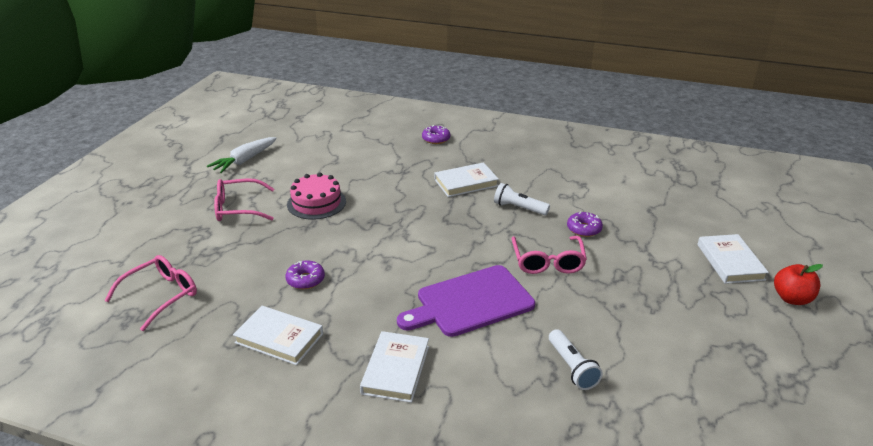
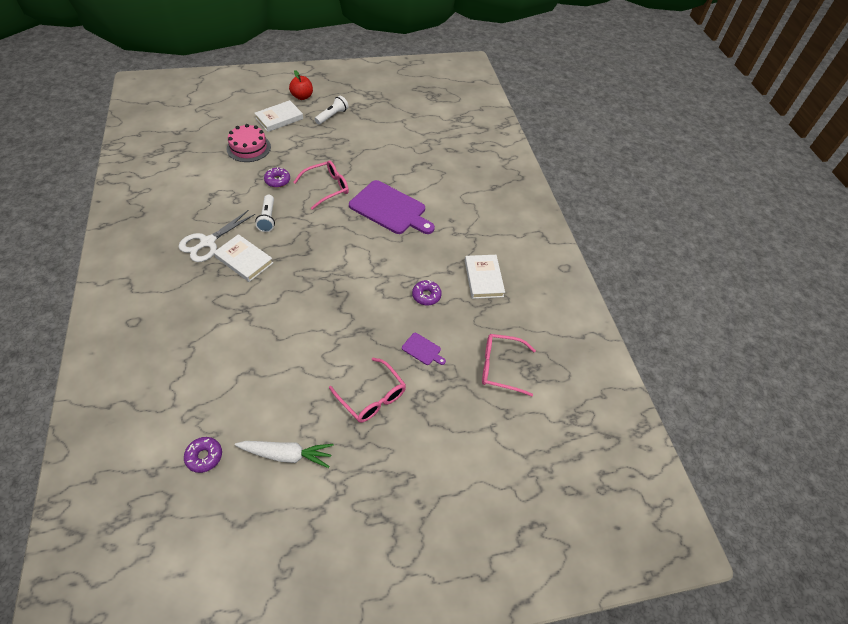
camera: 125 degrees left, 20 degrees up
(246, 252) = (422, 350): none -> purple cutting board
(316, 203) = (330, 344): pink cake -> pink cake (248, 148)
(396, 369) = (464, 219): white book -> none
(436, 139) = (166, 312): purple donut -> purple donut (204, 456)
(507, 169) = (207, 242): none -> white scissors
(572, 367) = (412, 158): white flashlight -> white flashlight (332, 116)

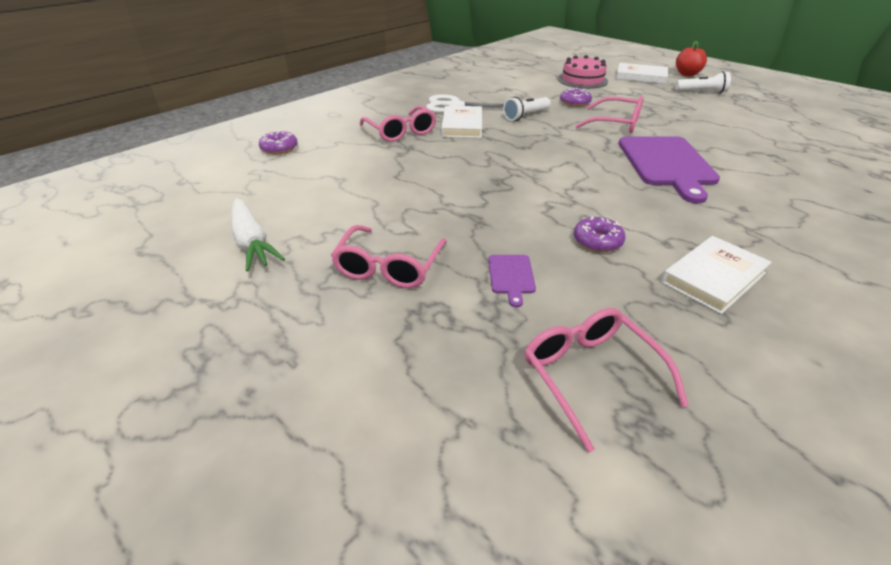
camera: 60 degrees right, 15 degrees down
(204, 456) = (216, 198): purple donut -> purple donut (279, 148)
(215, 299) = (401, 132): none -> pink glasses

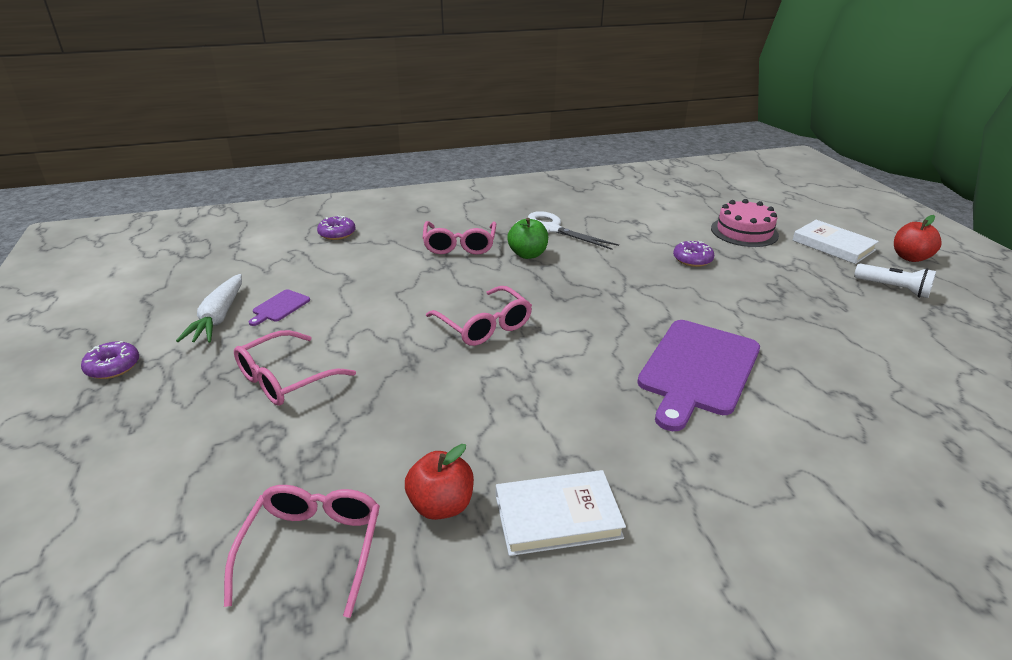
camera: 30 degrees right, 5 degrees down
(462, 125) = (528, 254): white book -> green apple
(511, 276) = (368, 429): purple cutting board -> purple cutting board (279, 307)
(526, 116) = (611, 261): white flashlight -> none
(597, 241) = (493, 428): purple donut -> purple donut (113, 367)
(616, 124) = (706, 300): pink glasses -> pink glasses (484, 326)
(635, 304) = (441, 505): none -> red apple

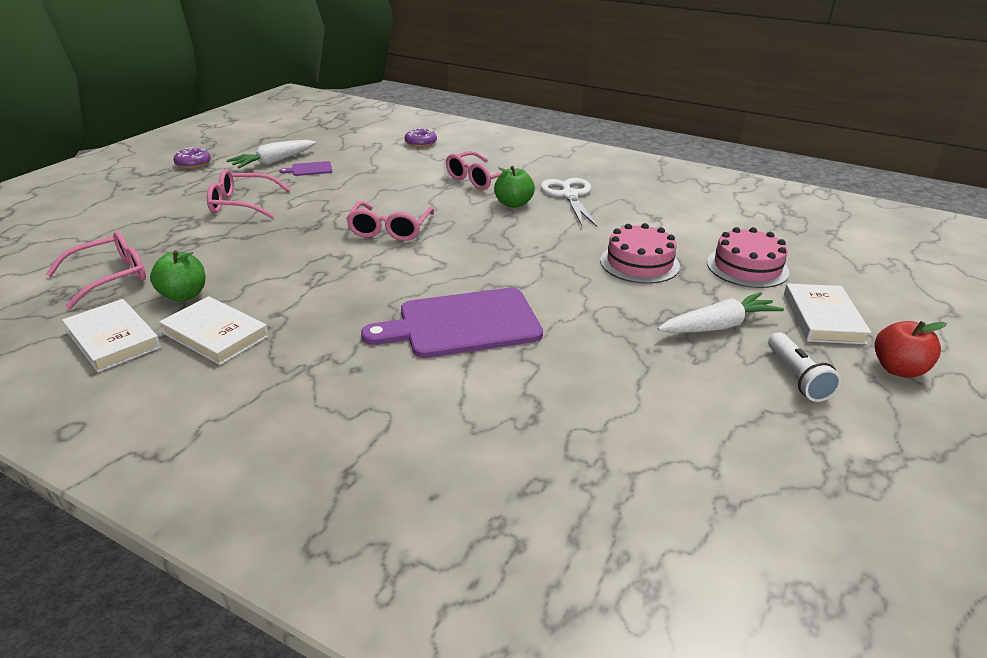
camera: 45 degrees right, 0 degrees up
(441, 505) = (184, 295): red apple -> green apple
(476, 603) = (113, 339): none -> white book
(692, 259) = (639, 263): purple donut -> pink cake
(808, 279) = (718, 326): none -> white carrot

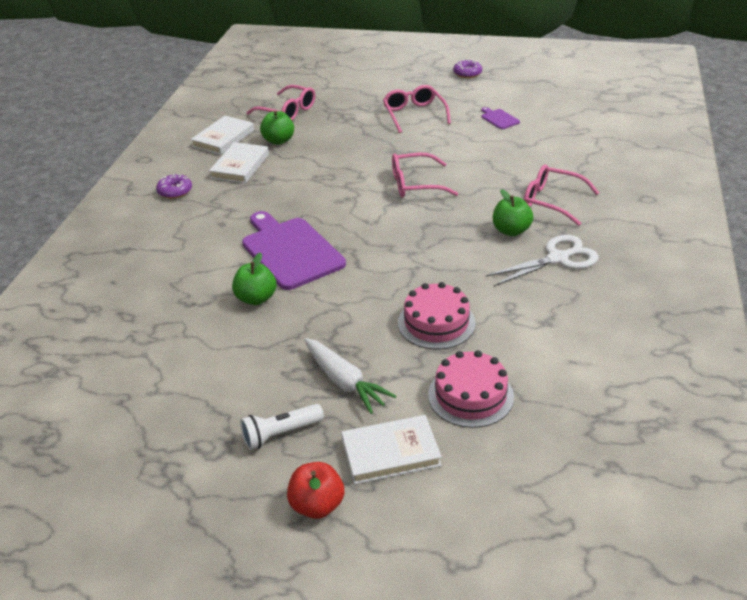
camera: 75 degrees right, 5 degrees up
(274, 162) = (500, 100): white carrot -> none
(421, 143) = (610, 150): purple donut -> purple donut (175, 191)
(548, 362) = (256, 298): none -> green apple

